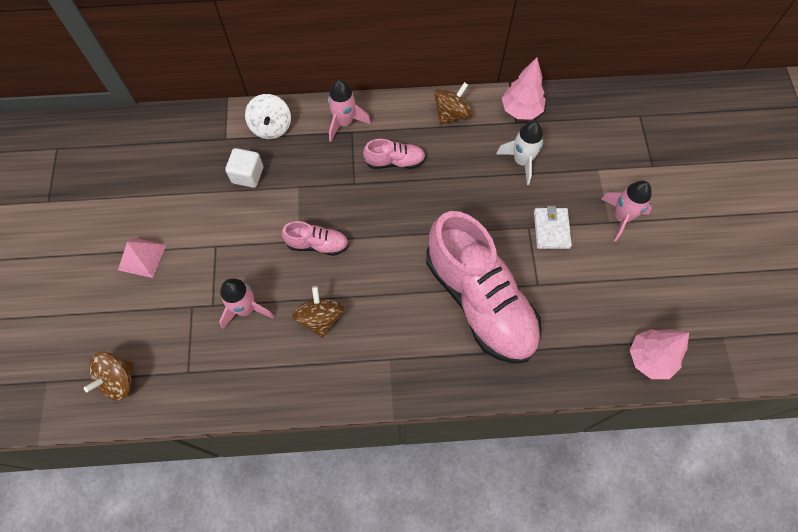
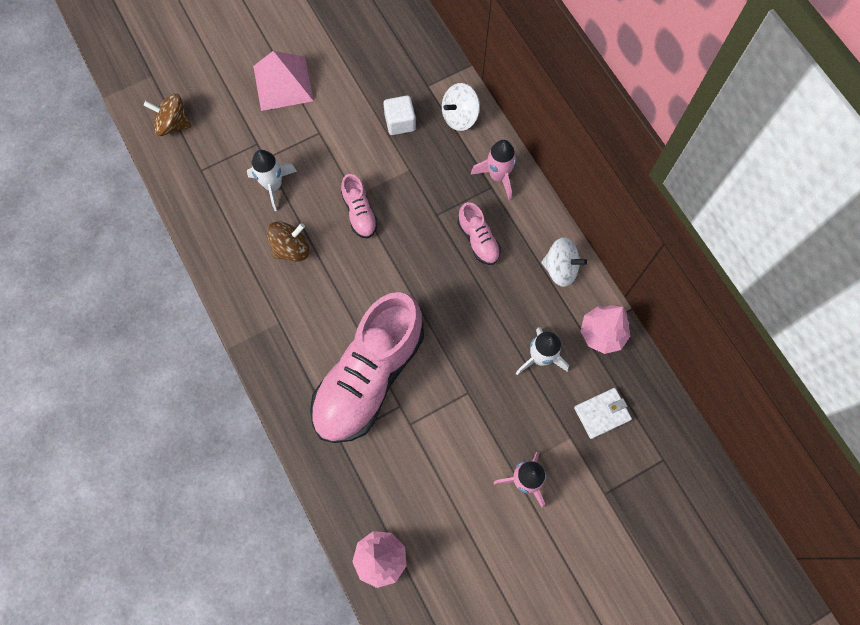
camera: 65 degrees right, 5 degrees up
(142, 257) = (283, 83): pink pyramid -> pink pyramid, size x1.53
(246, 309) = (273, 186): pink rocket -> white rocket
(451, 114) = (560, 268): brown spinning top -> white spinning top
(551, 229) = (476, 415): white wallet -> white wallet (602, 413)

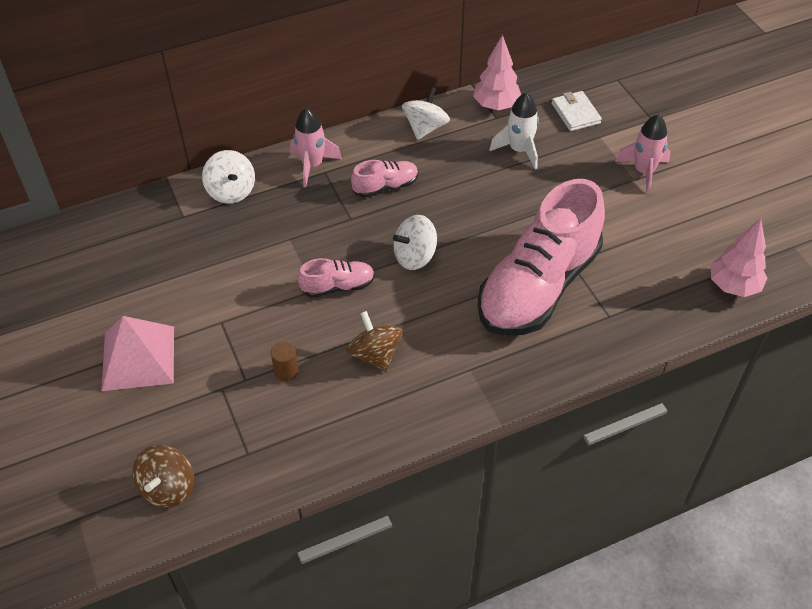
camera: 85 degrees left, 20 degrees down
(273, 186) = (286, 371): white rocket -> brown cylinder
(369, 377) = (538, 286): pink shoe -> pink shoe turned 90 degrees clockwise
(396, 271) = (415, 256): none -> white spinning top
(400, 122) = (226, 243): white cube -> none

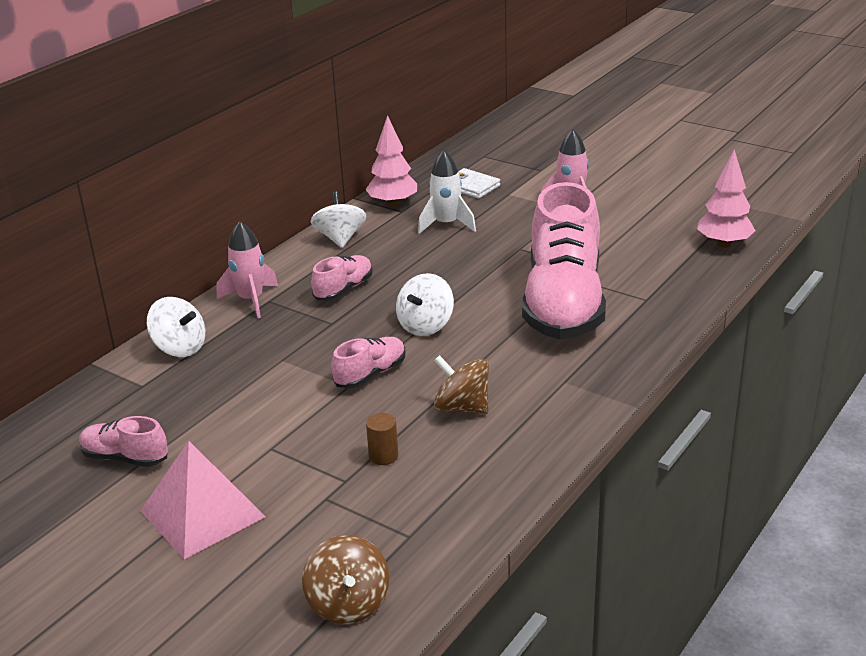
camera: 30 degrees left, 20 degrees down
(127, 280) = (125, 458): none -> pink shoe

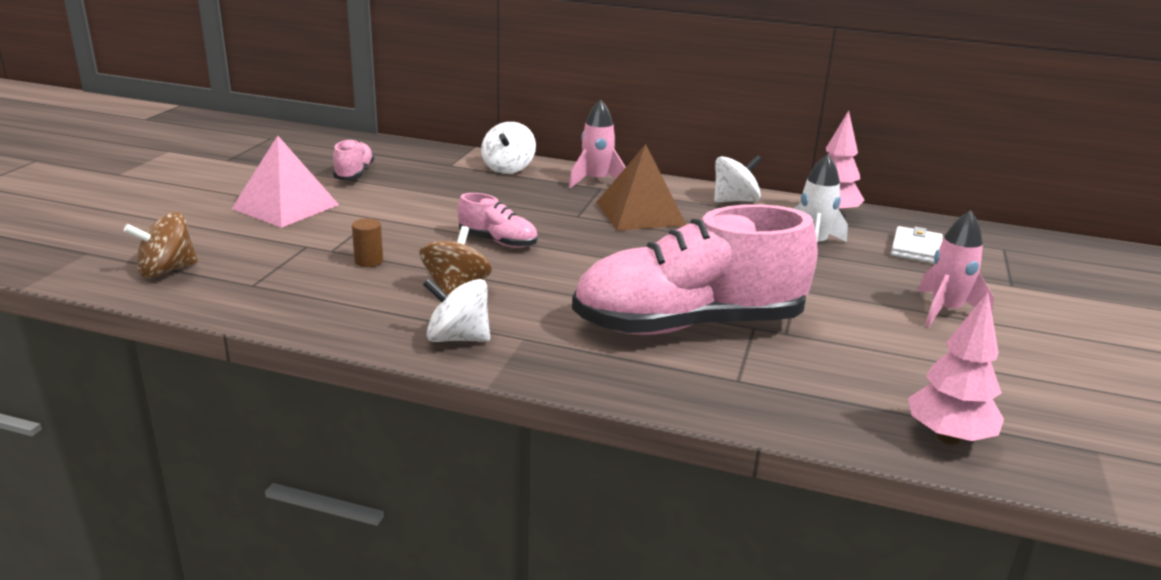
camera: 70 degrees right, 5 degrees down
(343, 289) = (640, 213): pink shoe -> brown pyramid
(425, 325) = (596, 256): white spinning top -> white spinning top (457, 338)

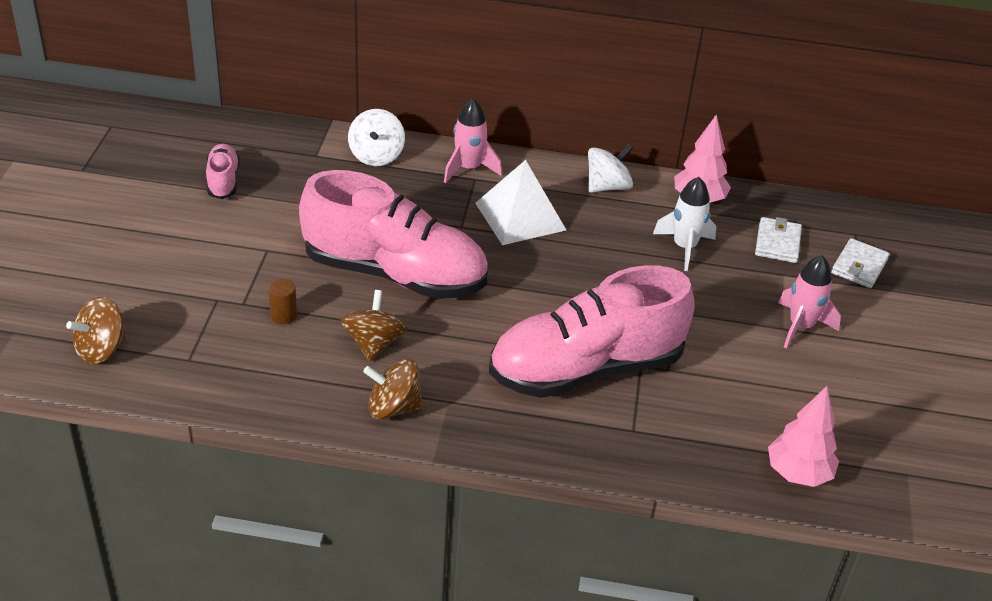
camera: 10 degrees left, 15 degrees up
(285, 206) = (174, 242): pink pyramid -> none
(457, 338) = (393, 407): white spinning top -> brown spinning top
(498, 241) = (395, 273): pink shoe -> pink shoe, size x2.32
(640, 213) = (520, 216): brown pyramid -> white pyramid
(1010, 271) = (859, 266): none -> white wallet

